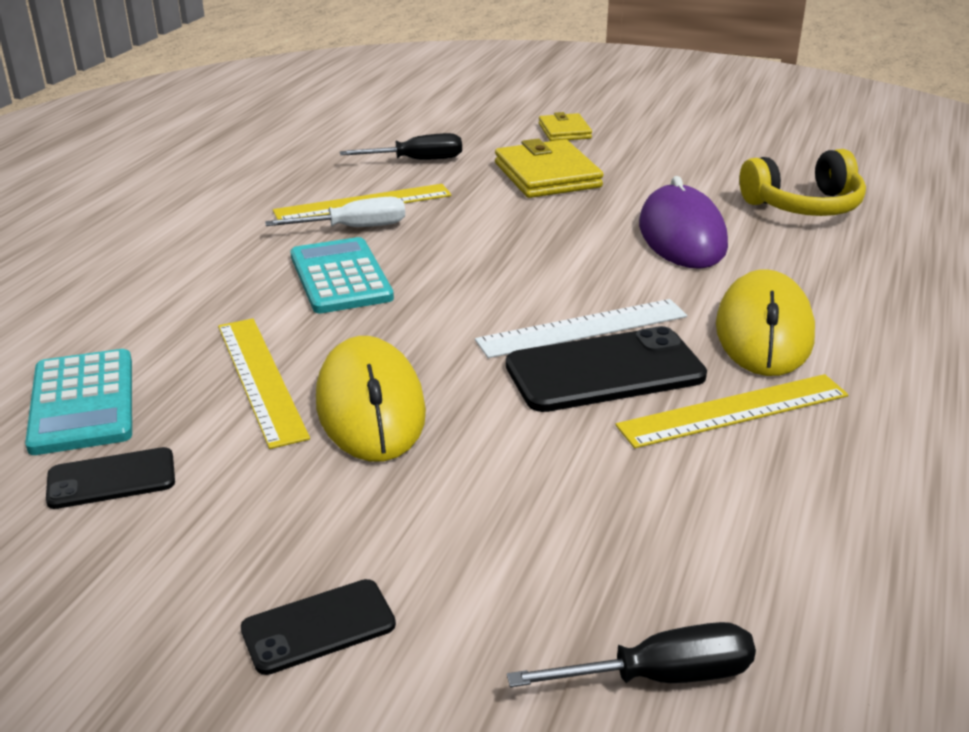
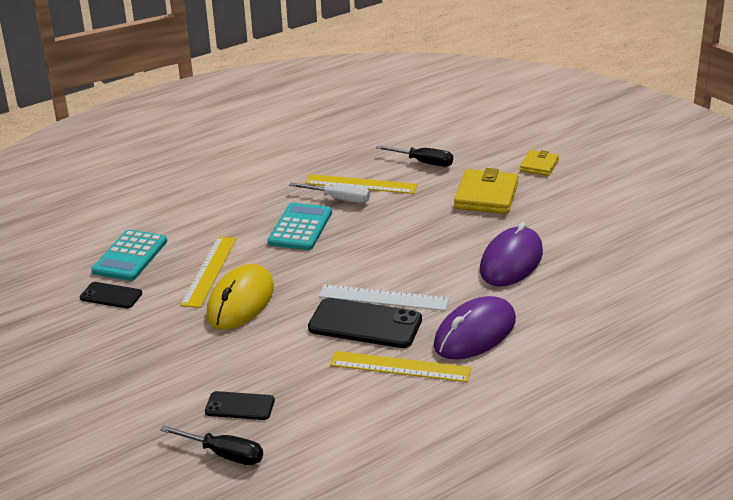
camera: 35 degrees right, 0 degrees up
(318, 627) = (127, 384): black phone -> black phone (240, 406)
(764, 331) = (475, 333): yellow mouse -> purple mouse
(804, 206) = (616, 266): yellow headphones -> none

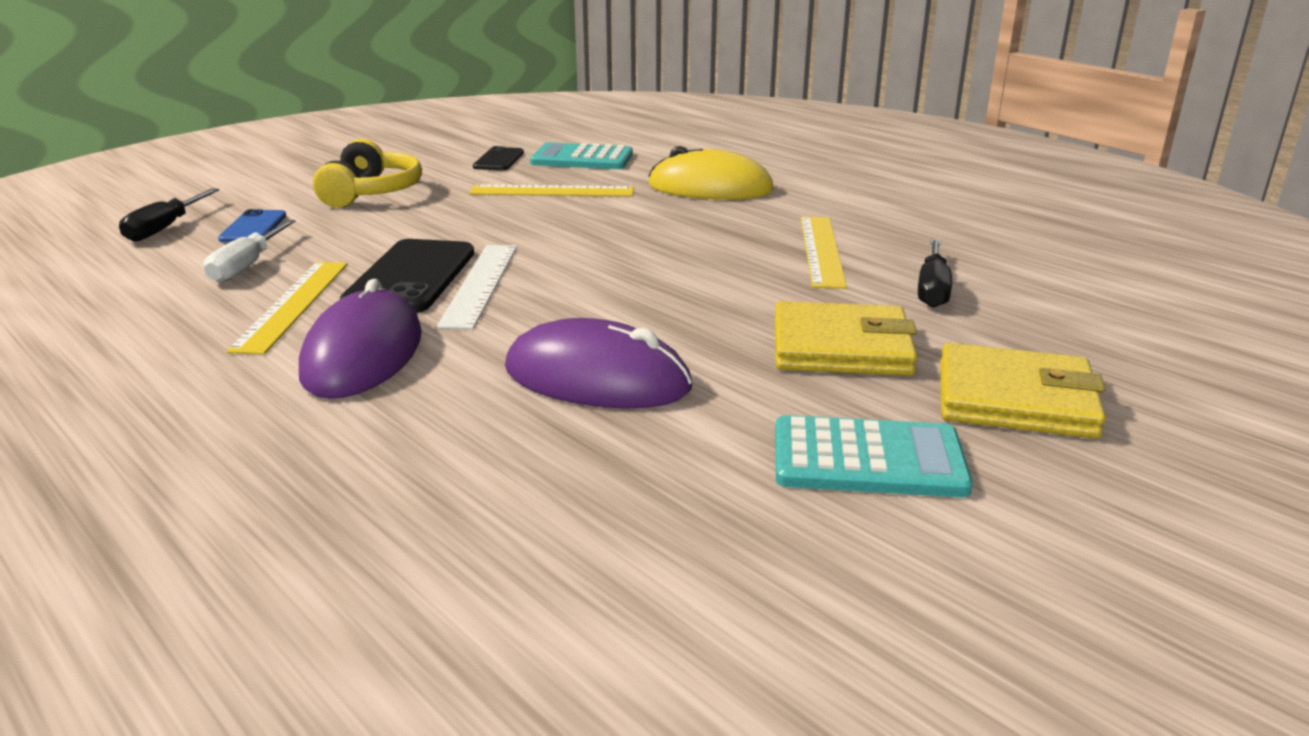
camera: 80 degrees right, 5 degrees down
(174, 355) = (371, 193): none -> yellow headphones
(240, 302) = (480, 210): yellow mouse -> yellow mouse (710, 188)
(240, 406) = (253, 227): black phone -> blue phone
(300, 228) = (671, 224): turquoise calculator -> turquoise calculator (868, 459)
(339, 199) = (765, 240): white screwdriver -> white screwdriver (247, 266)
(475, 333) = (363, 354): purple mouse -> purple mouse turned 60 degrees clockwise
(539, 165) = (1015, 399): yellow wallet -> yellow wallet, size x1.71

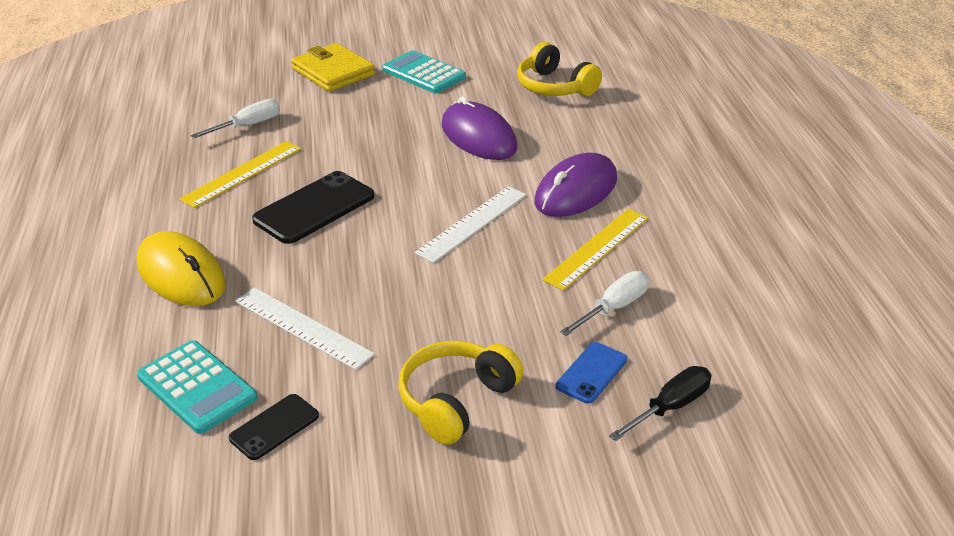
camera: 145 degrees left, 10 degrees up
(411, 277) = (509, 248): black phone -> black phone (314, 208)
(552, 191) = (302, 327): yellow ruler -> white ruler
(561, 536) = (554, 87): none -> yellow headphones
(841, 347) = (353, 113): yellow wallet -> none
(932, 289) = (247, 126): black screwdriver -> white screwdriver

